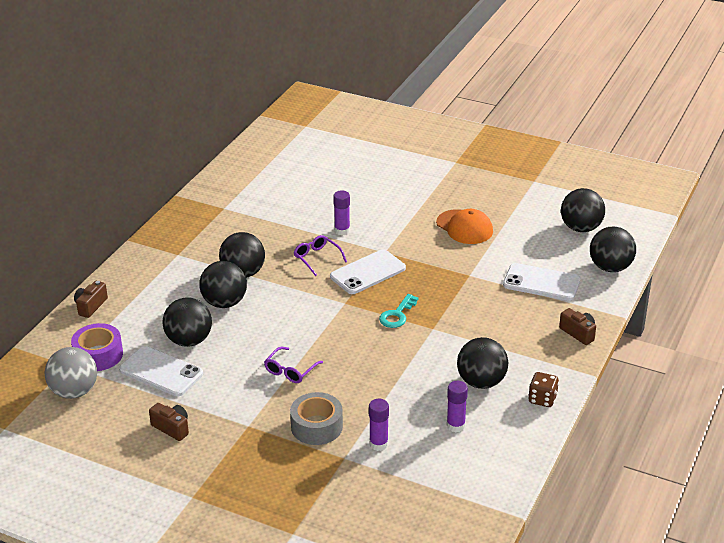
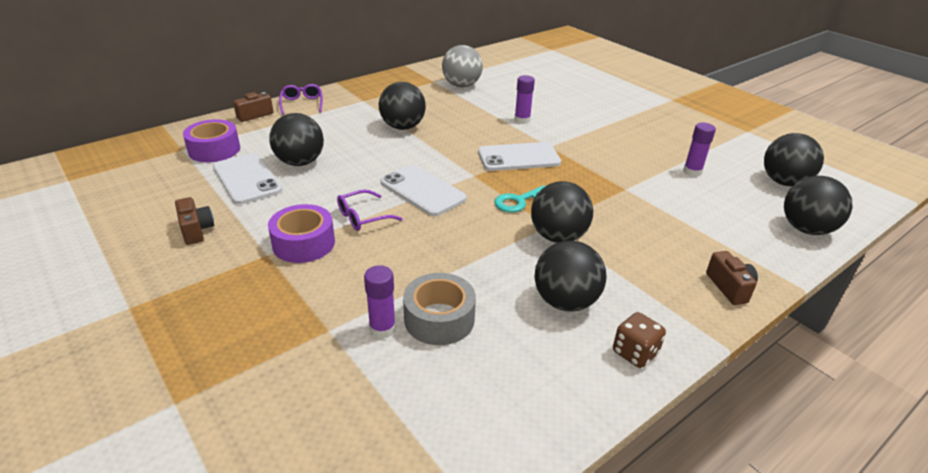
camera: 25 degrees right, 0 degrees up
(74, 392) = (159, 171): grey ball -> grey ball (461, 85)
(224, 303) = (363, 143): black ball -> black ball (558, 236)
(266, 407) = (303, 243): none -> purple tape
(316, 426) = (333, 282): grey tape -> grey tape (439, 319)
(317, 258) = (480, 134): purple glasses -> purple glasses (302, 103)
(455, 425) = (494, 343): purple glue stick -> purple glue stick (692, 172)
(464, 227) = (648, 148): orange cap -> none
(541, 283) = (707, 219): white phone -> white phone (422, 190)

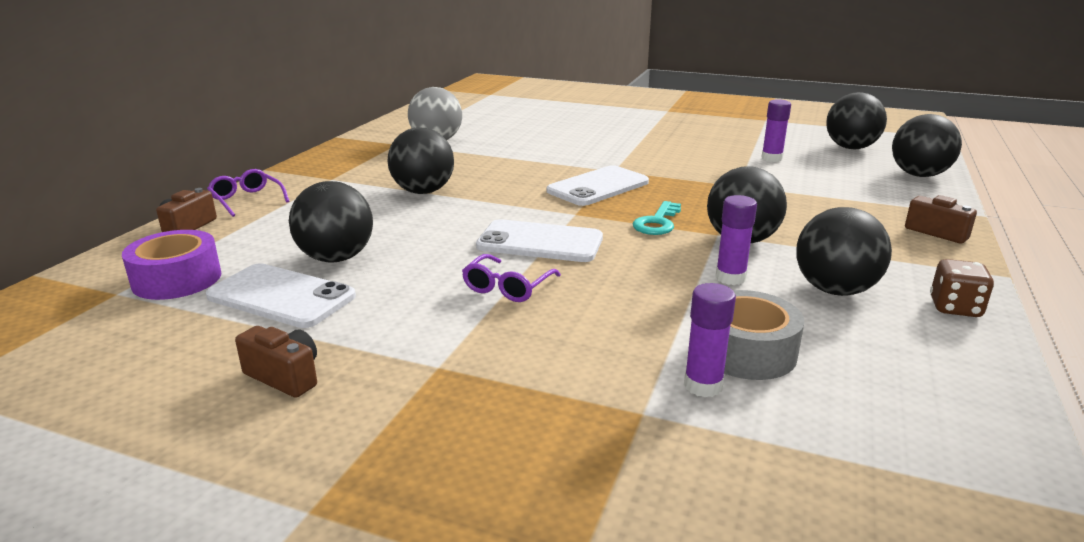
camera: 30 degrees left, 10 degrees down
(303, 243) = (471, 337): purple tape -> none
(522, 120) = (552, 156): purple glue stick -> purple glue stick (730, 278)

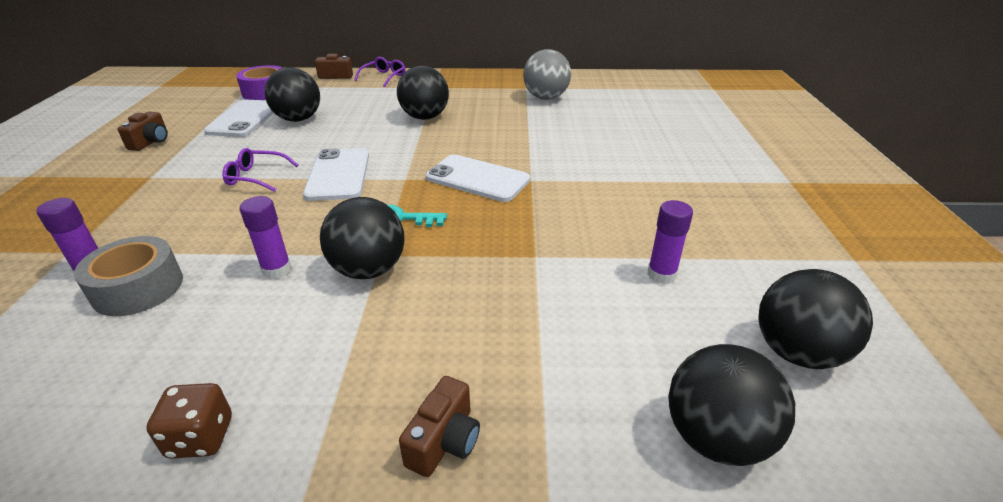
camera: 70 degrees right, 10 degrees up
(834, 290) = (250, 337): black ball -> none

